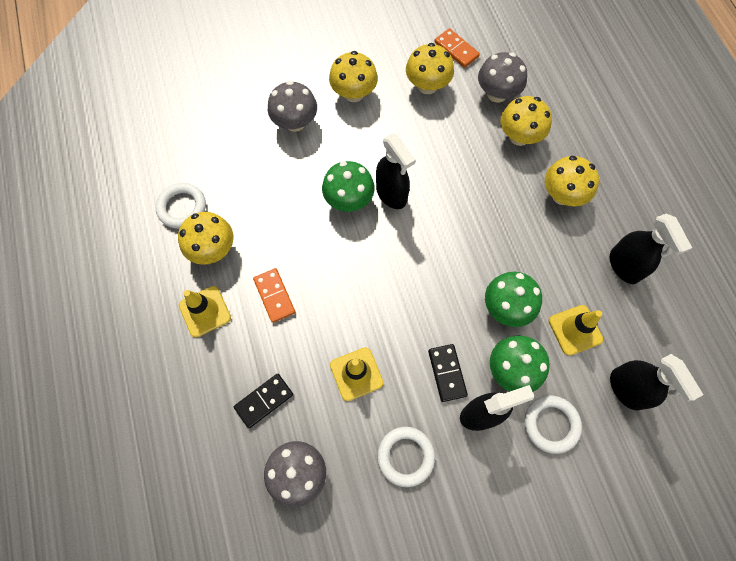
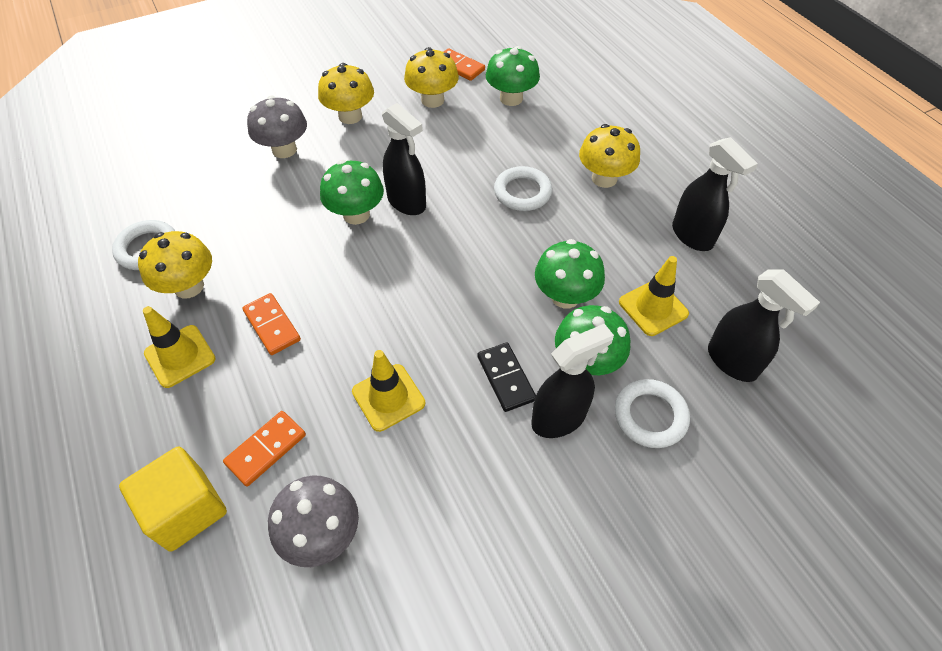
camera: 10 degrees left, 15 degrees down
(206, 438) = (186, 509): none -> yellow cube
(264, 401) = (266, 449): black domino -> orange domino
(405, 456) = (468, 486): white ring -> white ring (522, 192)
(497, 94) = (511, 98): grey mushroom -> green mushroom
(519, 136) = (543, 132): yellow mushroom -> none

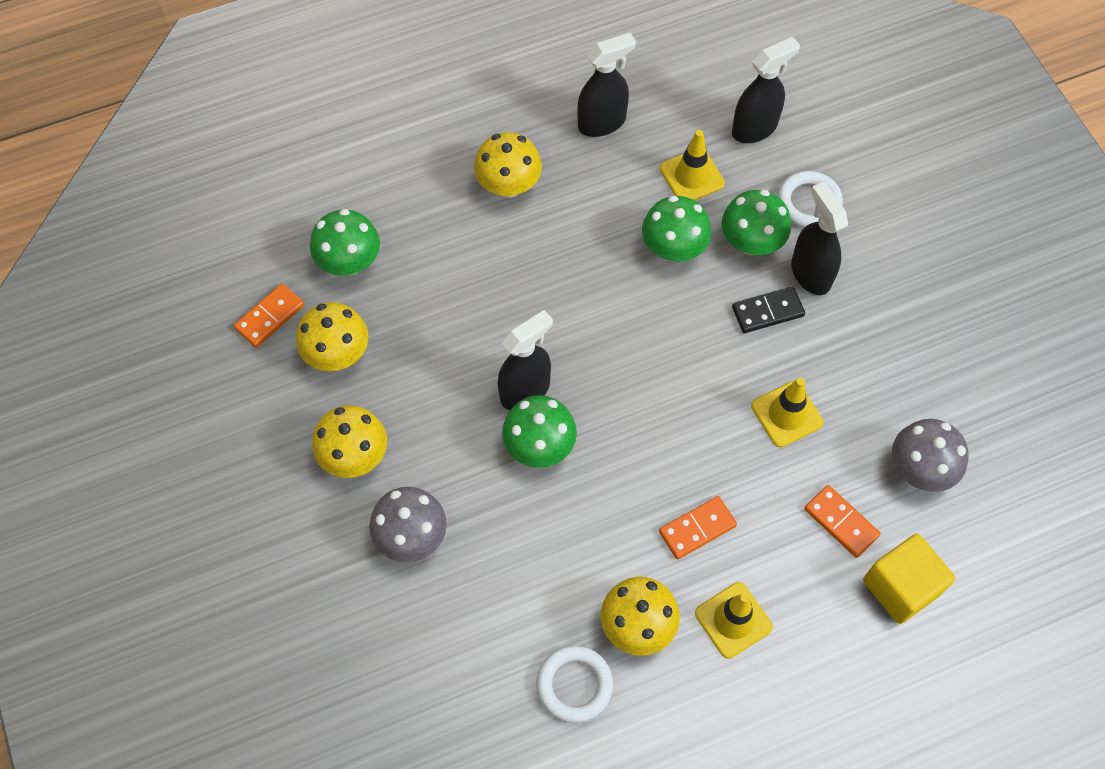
camera: 85 degrees left, 10 degrees up
(522, 192) = (522, 269): white ring -> none

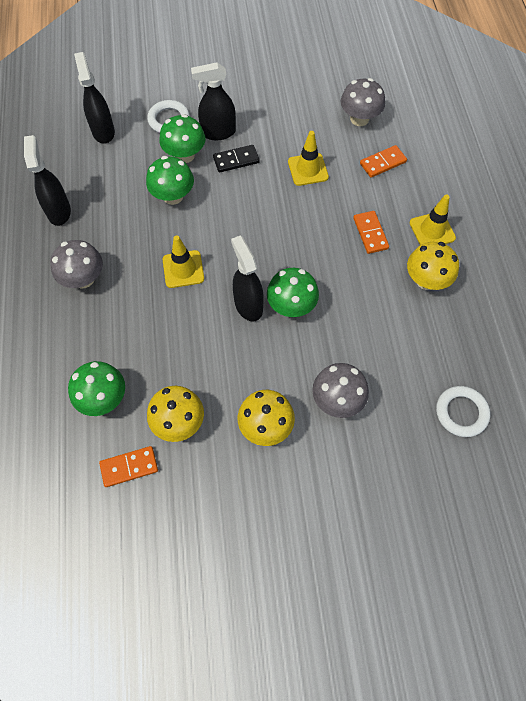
camera: 75 degrees left, 0 degrees up
(270, 317) = (129, 467): orange domino -> orange domino turned 75 degrees counterclockwise
(508, 185) = (83, 279): yellow mushroom -> grey mushroom
(574, 685) = (459, 324): white ring -> white ring (461, 412)
(692, 176) = (123, 173): yellow traffic cone -> yellow traffic cone (183, 269)
(767, 311) = (236, 160): black domino -> black domino turned 75 degrees clockwise
(901, 587) = (427, 147): yellow cube -> none

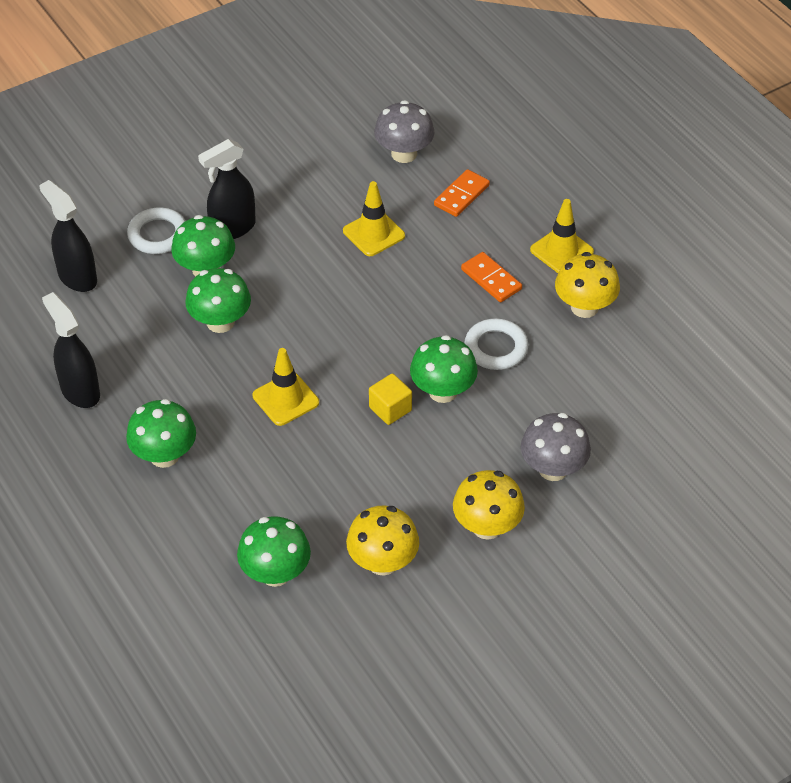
camera: 25 degrees left, 15 degrees down
(83, 279) = (164, 455): grey mushroom -> green mushroom
(129, 467) = (352, 630): orange domino -> none
(236, 160) = (276, 253): black domino -> none
(248, 305) = (390, 409): black spray bottle -> yellow cube
(461, 412) = (696, 428): white ring -> white ring (496, 348)

